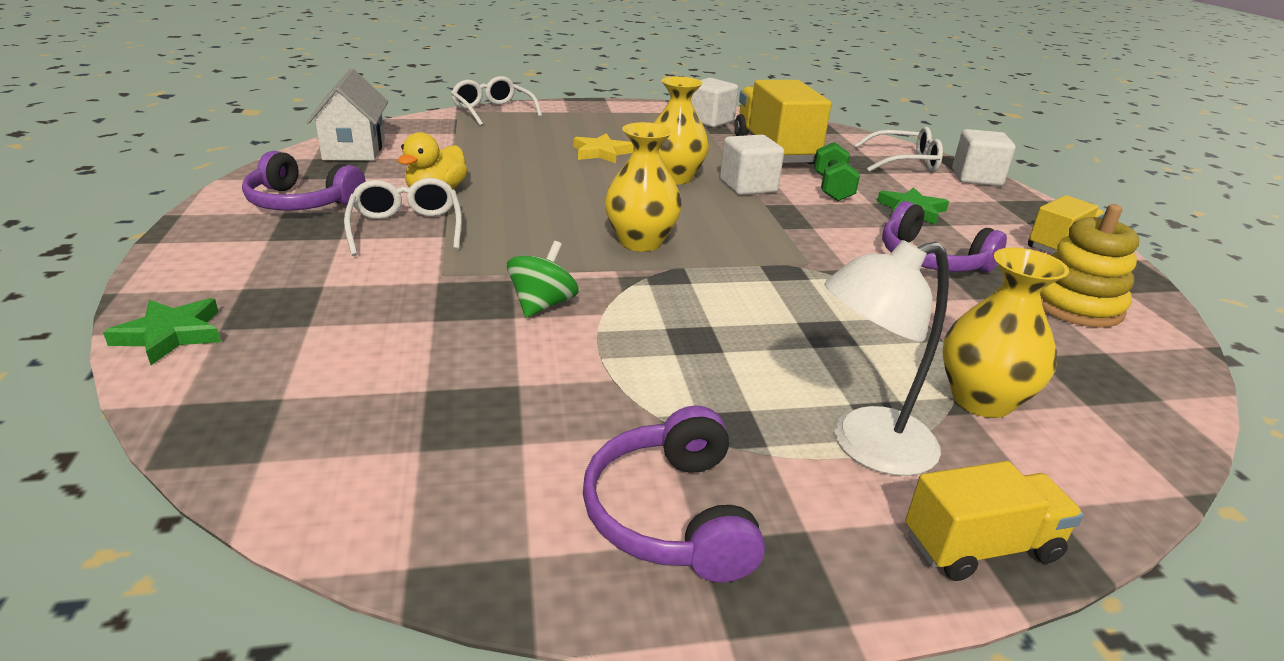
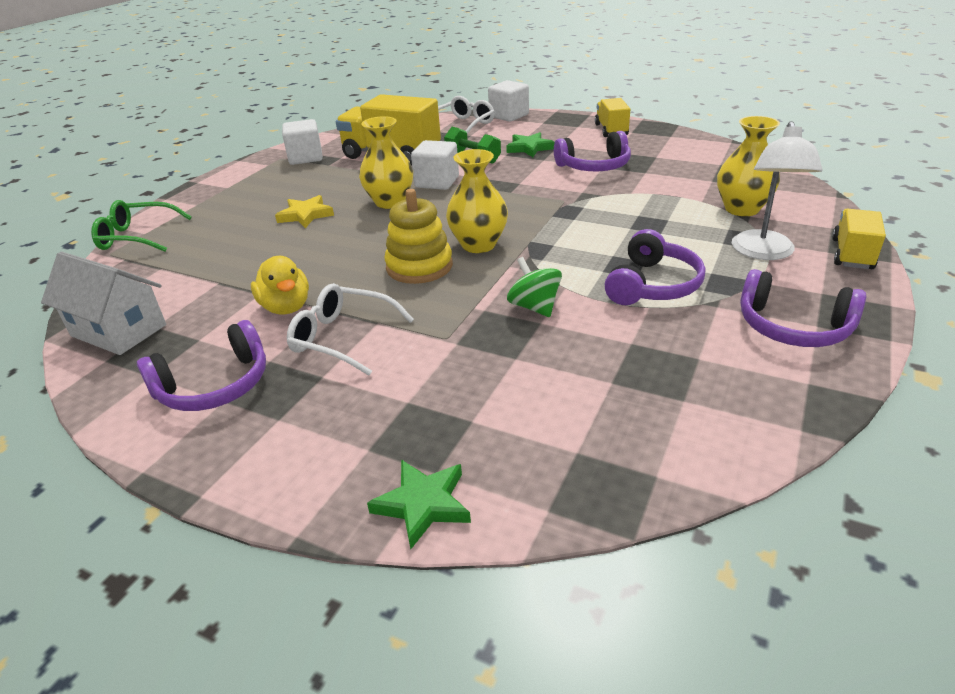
camera: 50 degrees left, 5 degrees up
(493, 111) = (137, 237): white glasses -> green glasses
(668, 370) = (652, 285): none -> purple headphones
(1075, 305) = (673, 152): yellow stacking toy -> yellow stacking toy (419, 266)

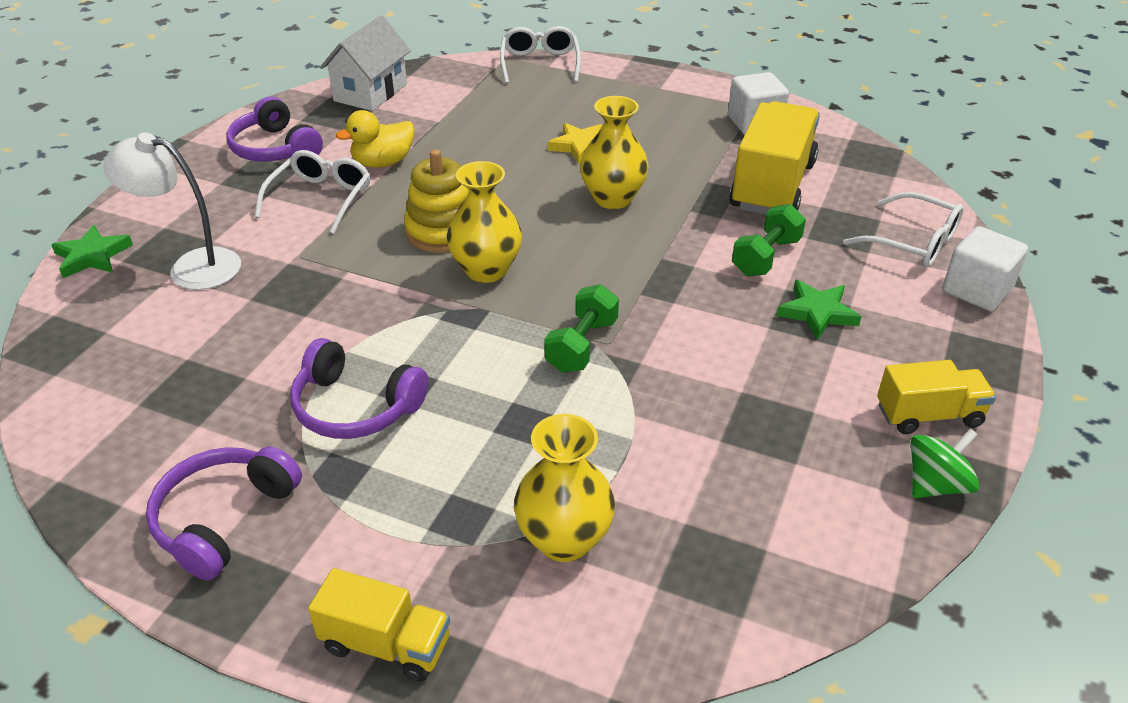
camera: 85 degrees right, 5 degrees up
(137, 237) = (540, 64): green glasses -> white glasses
(437, 182) = (675, 230): white cube -> none
(534, 307) = (336, 311): green spinning top -> green spinning top (936, 485)
(568, 208) = (582, 346): none -> green dumbbell
(594, 166) = (743, 381): purple headphones -> none
(763, 253) = (413, 533): white lamp -> white lamp (191, 267)

